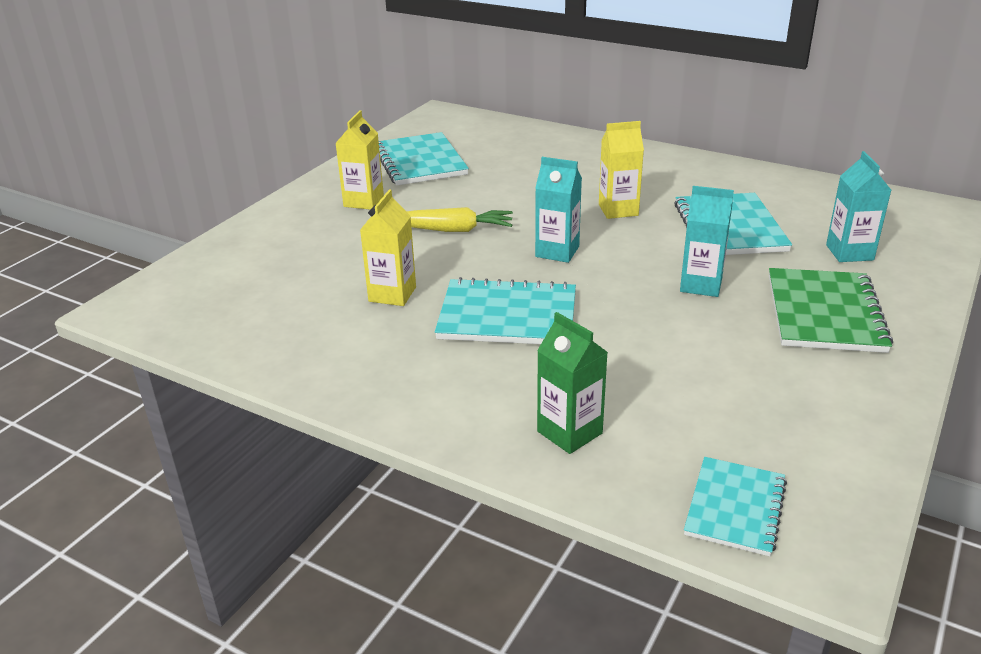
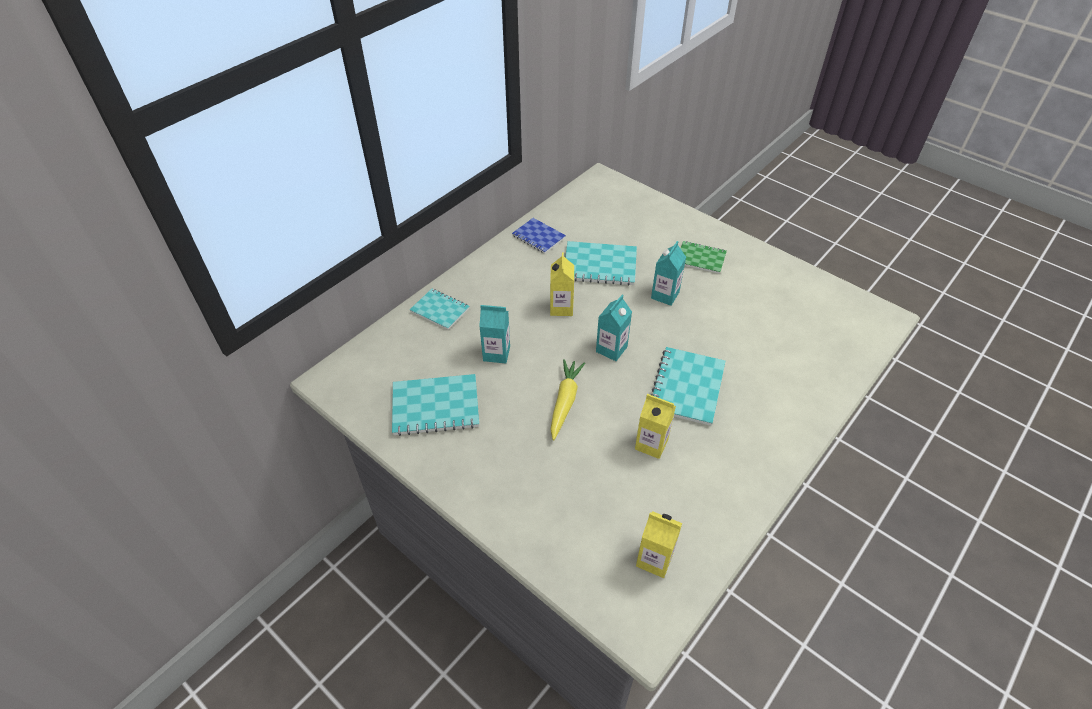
camera: 80 degrees left, 15 degrees up
(363, 201) = (499, 451): yellow carton -> yellow carton (654, 559)
(569, 432) = (801, 380): green carton -> none
(735, 507) = (852, 335): turquoise notebook -> turquoise notebook (440, 310)
(754, 180) = (538, 237): none -> blue notebook
(824, 313) = (700, 258): green notebook -> green notebook, size x0.64
(849, 252) = (640, 229): turquoise carton -> turquoise carton (496, 353)

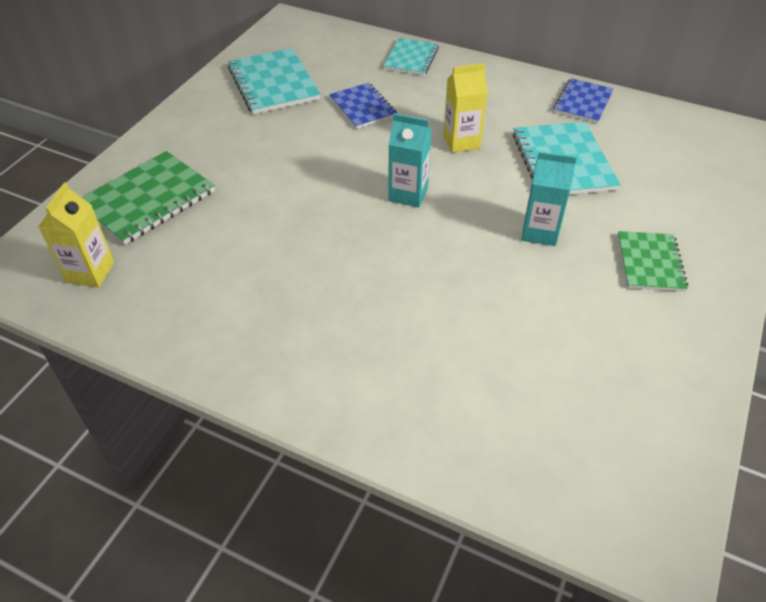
camera: 75 degrees right, 0 degrees up
(496, 353) = (362, 107): turquoise carton -> blue notebook
(565, 401) = (307, 169): yellow carrot -> none
(572, 514) = (148, 199): none -> green notebook
(651, 444) = (259, 250): yellow carton -> none
(687, 387) = (367, 274): turquoise notebook -> none

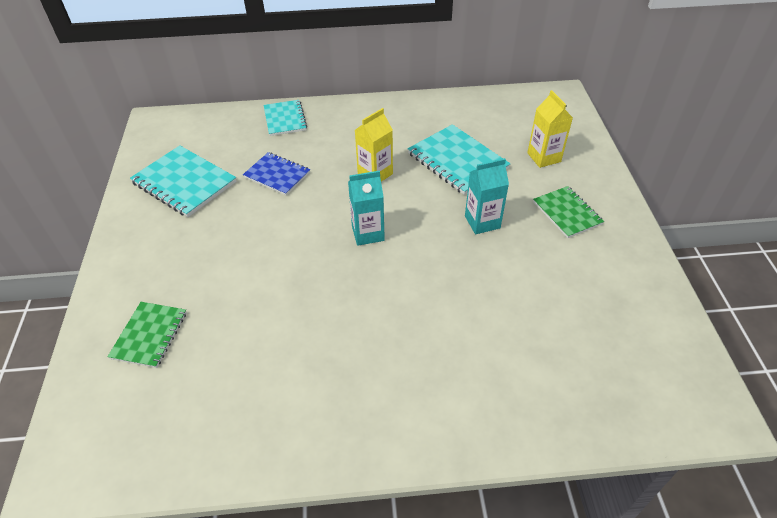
camera: 30 degrees left, 0 degrees up
(90, 272) = (147, 429): yellow carton -> yellow carton (544, 157)
(148, 199) = (149, 335): green notebook -> green notebook, size x0.64
(583, 102) = (437, 109): blue notebook -> none

